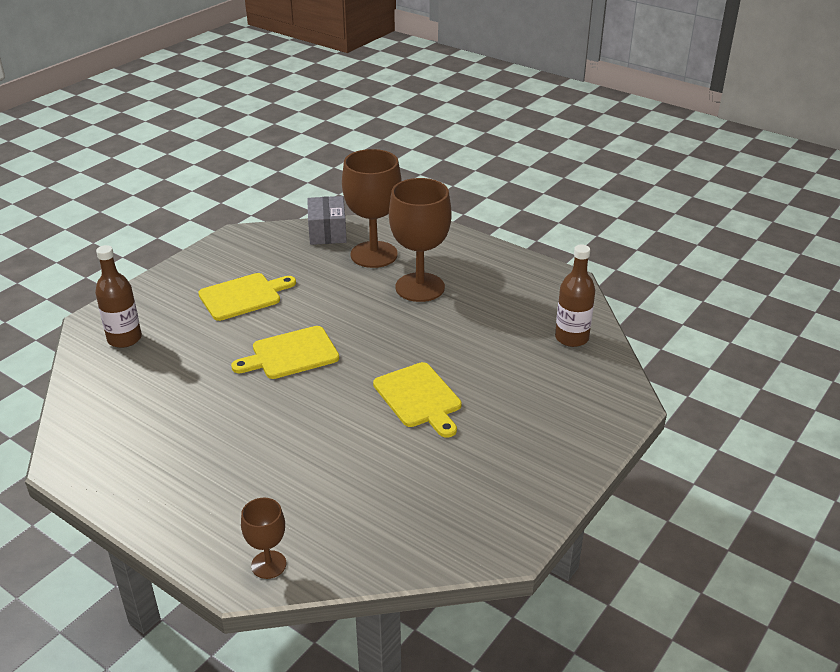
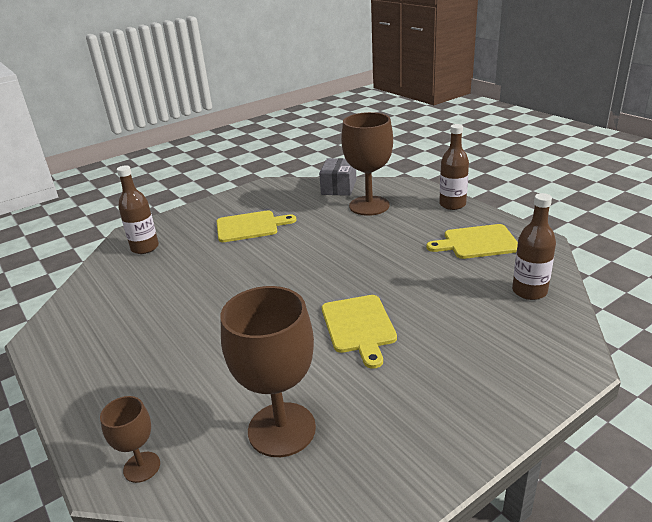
camera: 20 degrees right, 5 degrees down
(291, 354) = (264, 274): yellow cutting board -> yellow cutting board (477, 242)
(420, 287) = (398, 234): brown goblet -> brown goblet (281, 429)
(466, 244) = (452, 204): none -> brown bottle

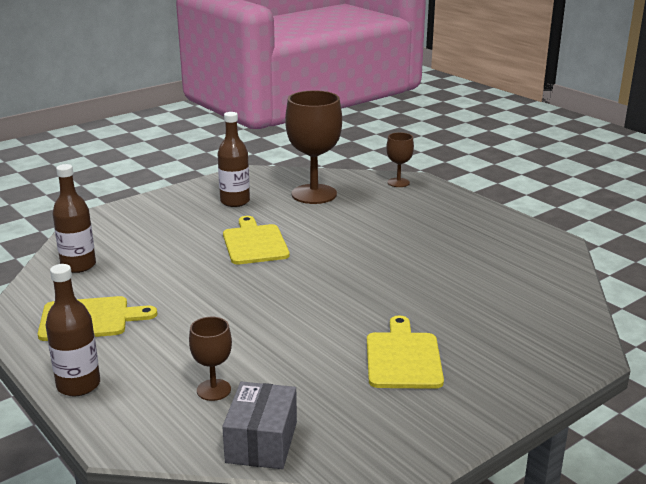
camera: 175 degrees right, 5 degrees down
(145, 248) = (540, 328): brown bottle -> brown bottle (235, 201)
(250, 226) = (403, 357): yellow cutting board -> yellow cutting board turned 105 degrees clockwise
(369, 206) = (213, 390): brown goblet -> brown goblet, size x0.50

